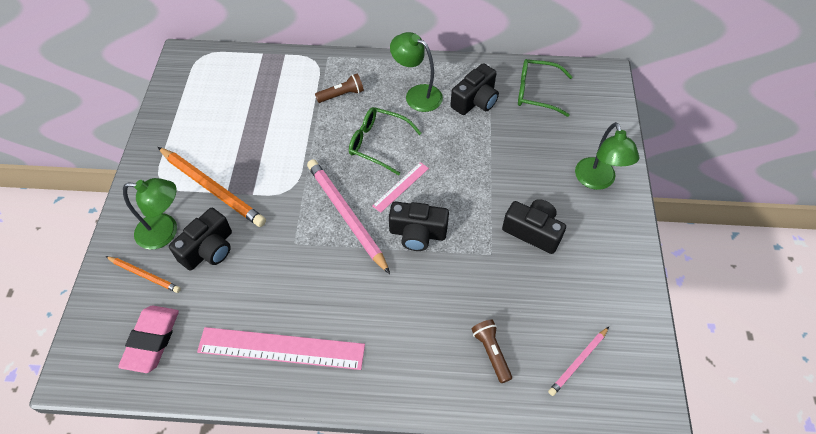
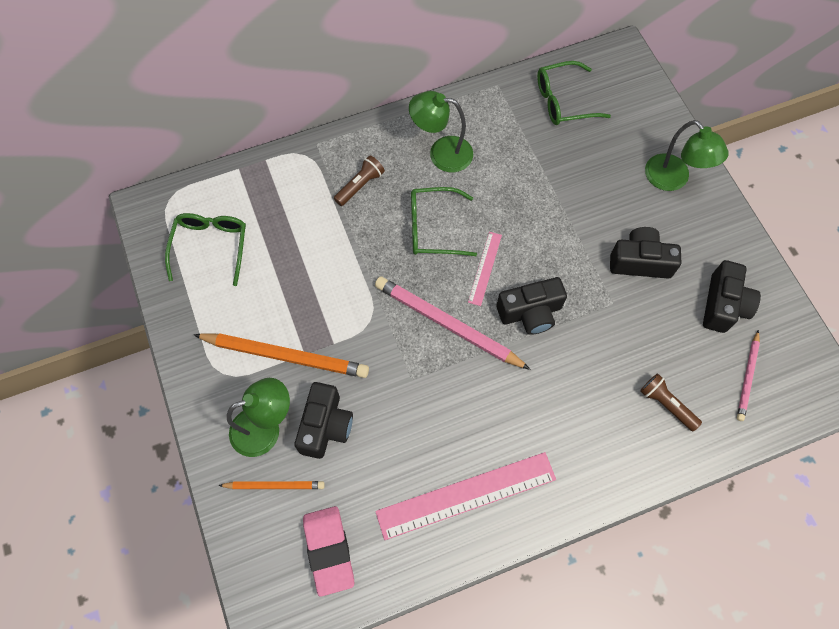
camera: 25 degrees left, 10 degrees up
(210, 96) = (211, 246): none -> green glasses
(475, 100) = (506, 136): black camera -> black camera (723, 305)

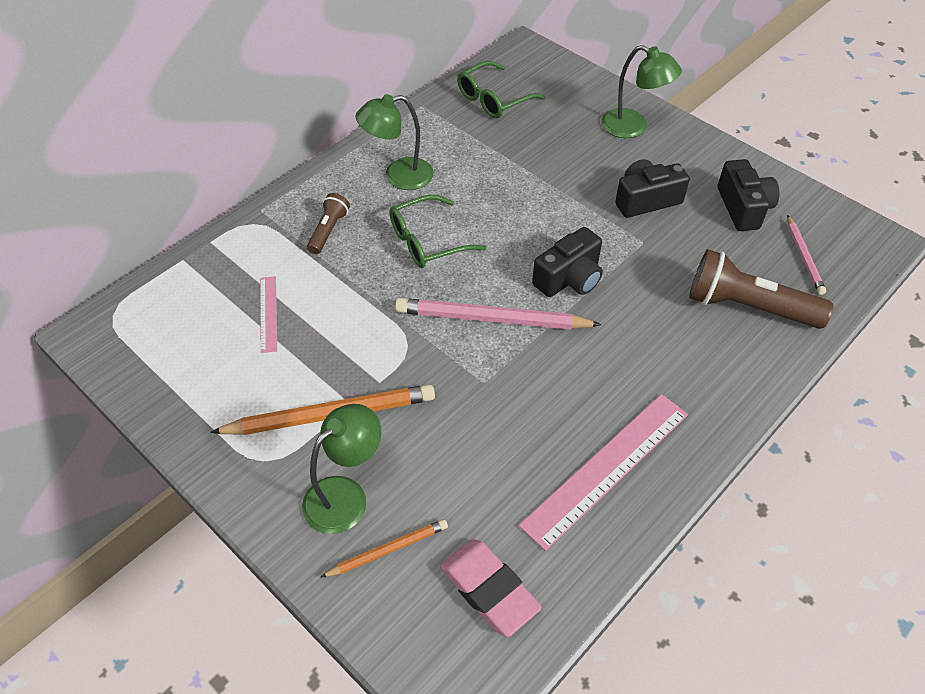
camera: 25 degrees left, 15 degrees down
(211, 246) = (186, 342): green glasses -> none
(325, 426) = (414, 465): black camera -> none
(484, 268) = (500, 257): pink ruler -> pink ruler (268, 313)
(666, 404) = (748, 307): brown flashlight -> brown flashlight, size x1.88

